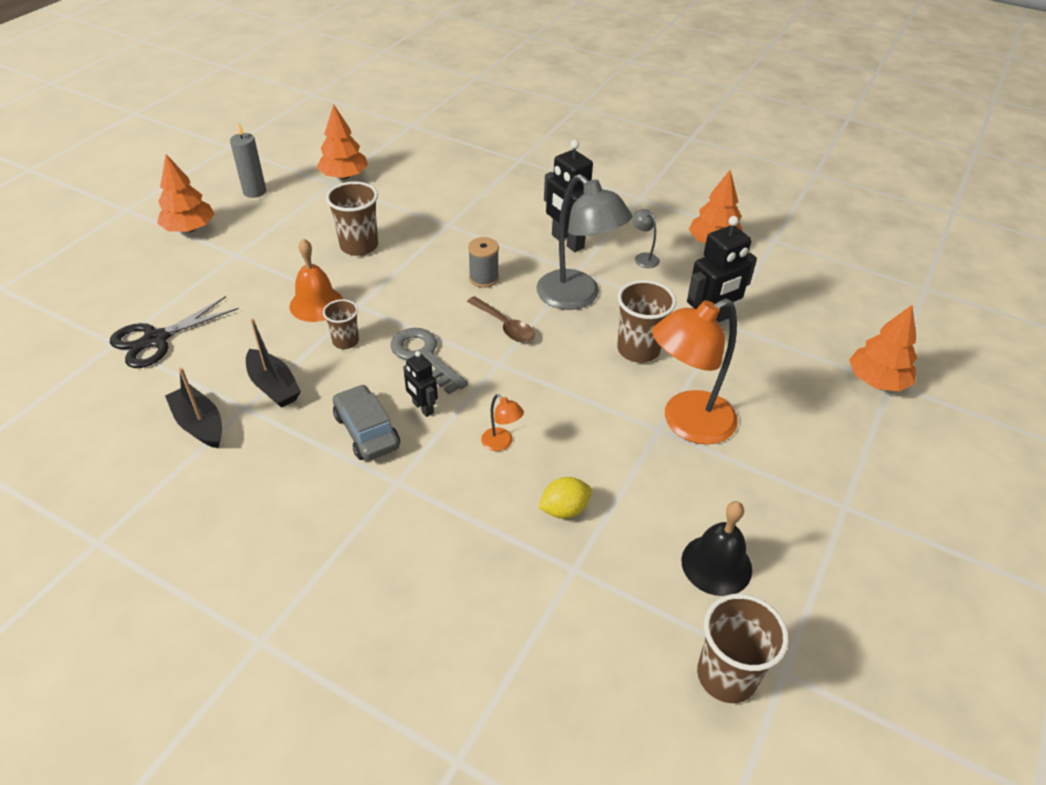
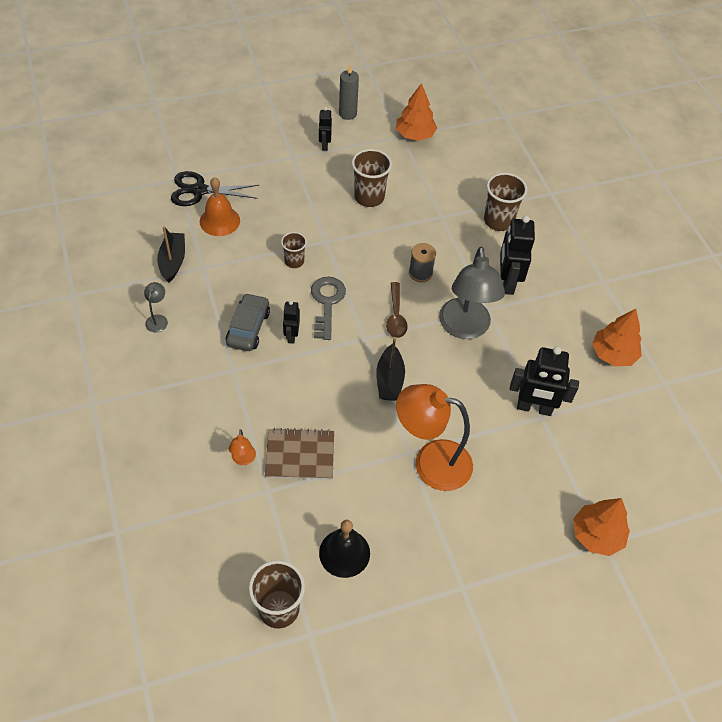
camera: 40 degrees right, 10 degrees up
(189, 229) = (284, 120): orange tree -> none
(260, 228) = (324, 145): none -> black robot
(273, 386) = (229, 264): black boat -> black boat (389, 380)
(316, 304) = (303, 224): orange bell -> orange bell (219, 221)
(501, 443) = (310, 390): orange lamp -> orange lamp (243, 459)
(564, 509) = (300, 455): yellow lemon -> brown notebook
(638, 350) = (460, 393): brown cup -> brown cup (498, 221)
(643, 258) = (546, 330): grey lamp -> grey lamp (158, 319)

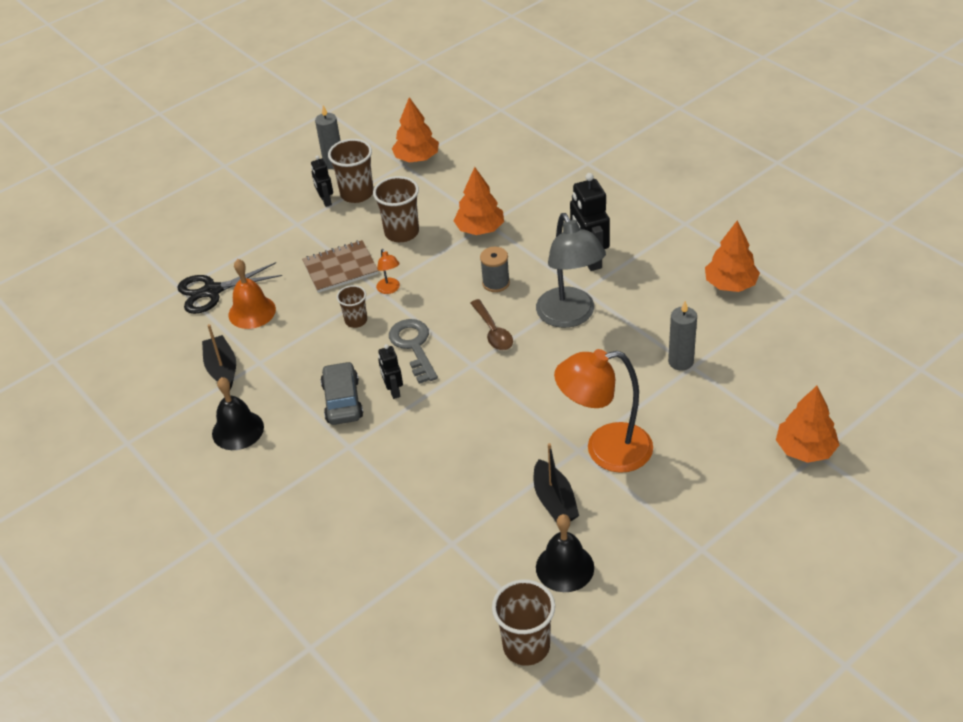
camera: 15 degrees left, 10 degrees down
(158, 319) = (238, 430): grey lamp -> black bell
(243, 459) = (408, 525): orange lamp -> orange lamp (390, 289)
(300, 455) = (466, 497): brown notebook -> brown notebook (340, 268)
(389, 380) = (520, 392): black boat -> black boat (554, 501)
(432, 219) = (480, 229): none -> orange tree
(498, 221) = (548, 207): brown cup -> brown cup (357, 194)
(534, 408) = (680, 361): black robot -> grey candle

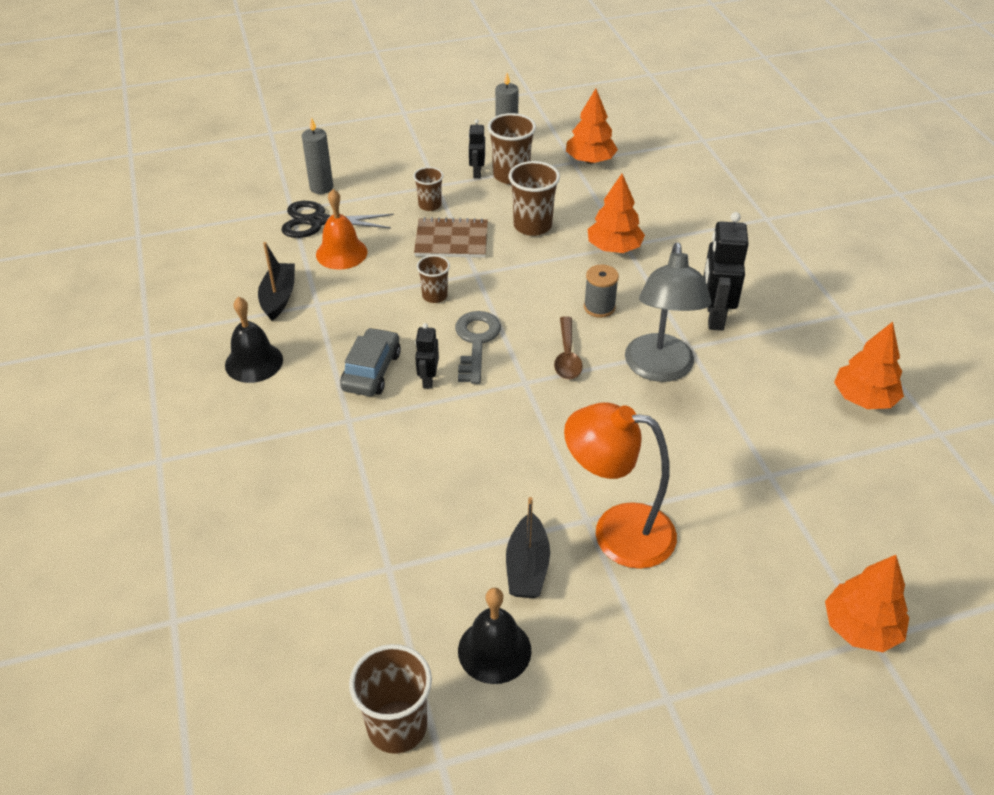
camera: 20 degrees right, 0 degrees up
(302, 244) = (430, 205): none -> brown cup
(390, 289) = (487, 277): orange lamp -> none
(680, 361) = (759, 464): grey candle -> grey candle (321, 187)

